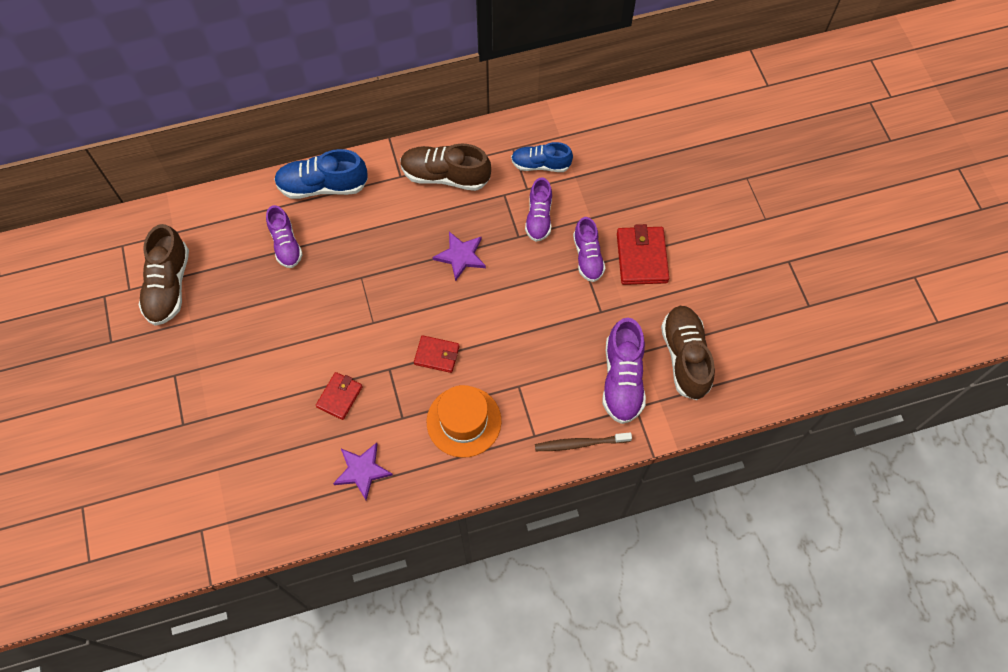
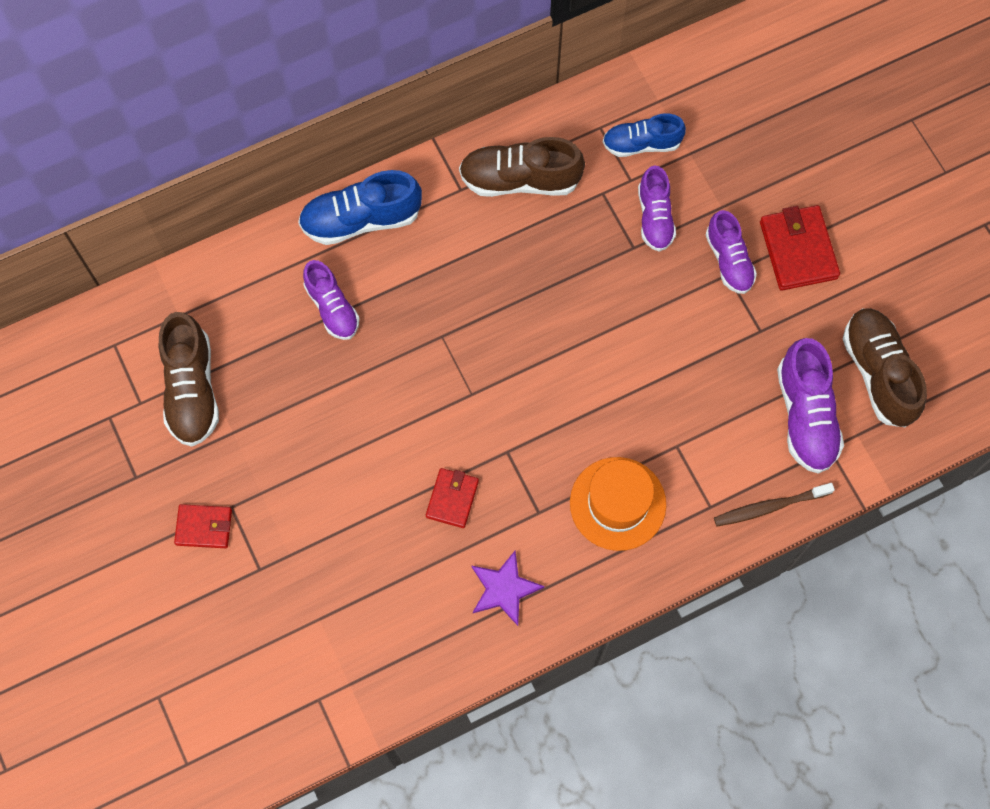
camera: 10 degrees left, 5 degrees up
(437, 355) = (564, 423): red wallet -> red wallet (204, 527)
(460, 256) = (565, 286): purple star -> none

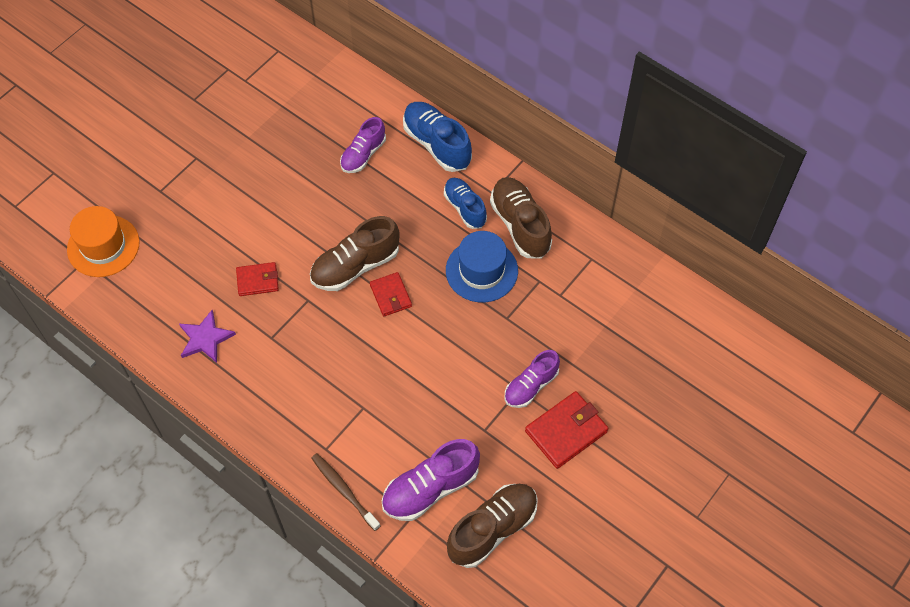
camera: 65 degrees right, 10 degrees down
(192, 389) = (267, 103): brown shoe -> brown shoe (355, 266)
(204, 527) = (176, 149): red wallet -> red wallet (390, 296)
(560, 246) = (481, 270): none -> blue hat
(617, 503) = (300, 385): orange hat -> orange hat (103, 246)
(641, 144) = (593, 291): blue shoe -> blue shoe (465, 208)
(654, 217) = (538, 322): purple shoe -> none

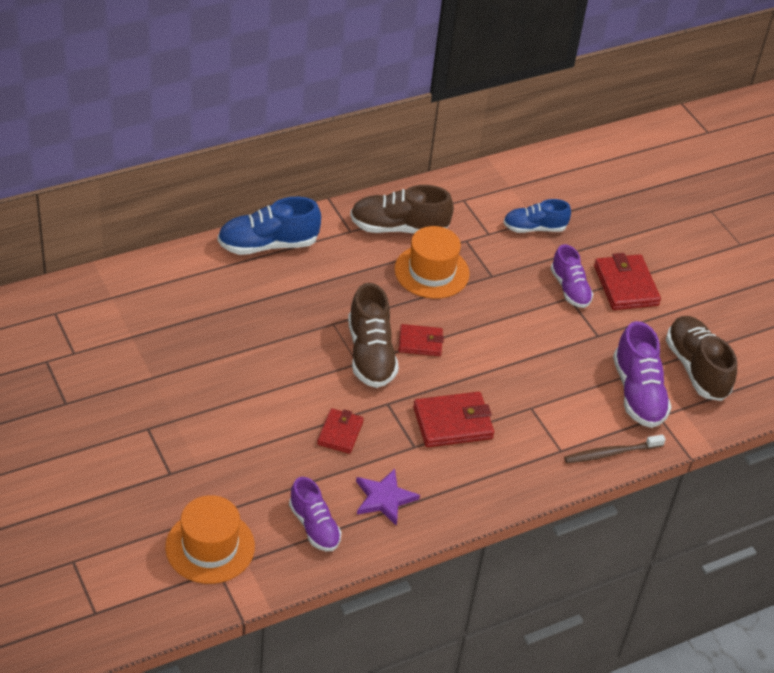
camera: 70 degrees left, 15 degrees down
(312, 355) = (453, 423): none -> red wallet
(363, 154) = (241, 299): purple shoe -> purple shoe (314, 526)
(465, 208) = (355, 255): blue shoe -> blue shoe (534, 228)
(481, 270) = (431, 271): blue hat -> orange hat

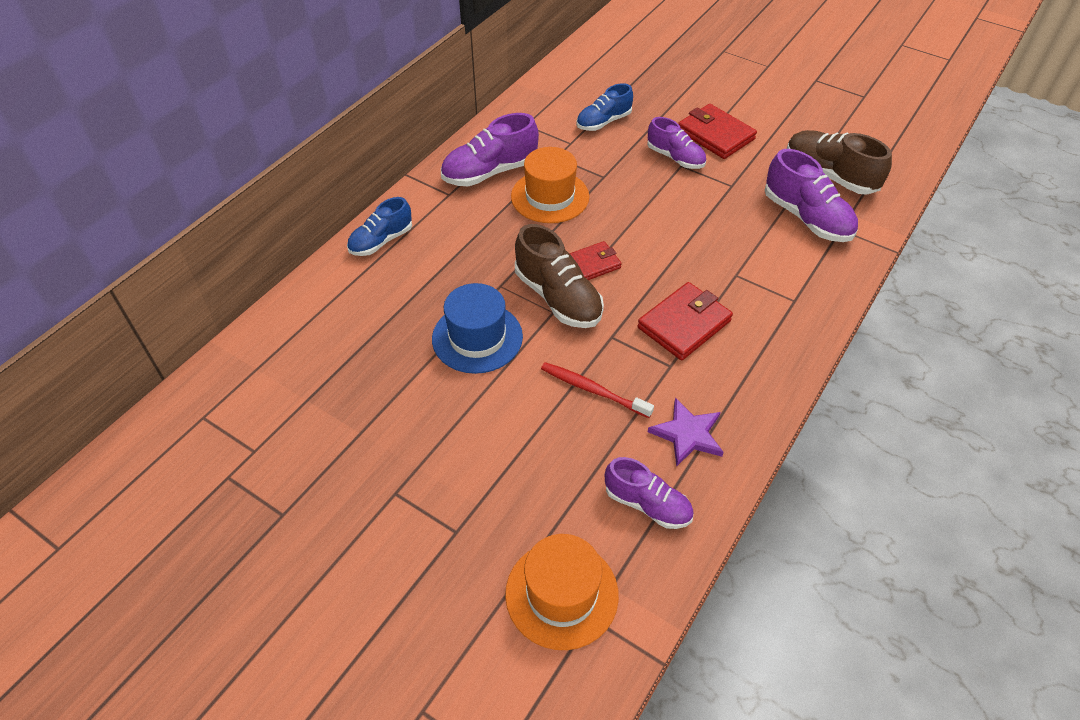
camera: 25 degrees left, 5 degrees up
(268, 244) = (381, 241): blue shoe -> blue shoe, size x0.66
(285, 353) = (477, 337): none -> blue hat
(340, 433) = (592, 390): red wallet -> red toothbrush
(399, 228) = (490, 172): brown shoe -> purple shoe
(610, 453) = (835, 281): brown toothbrush -> none

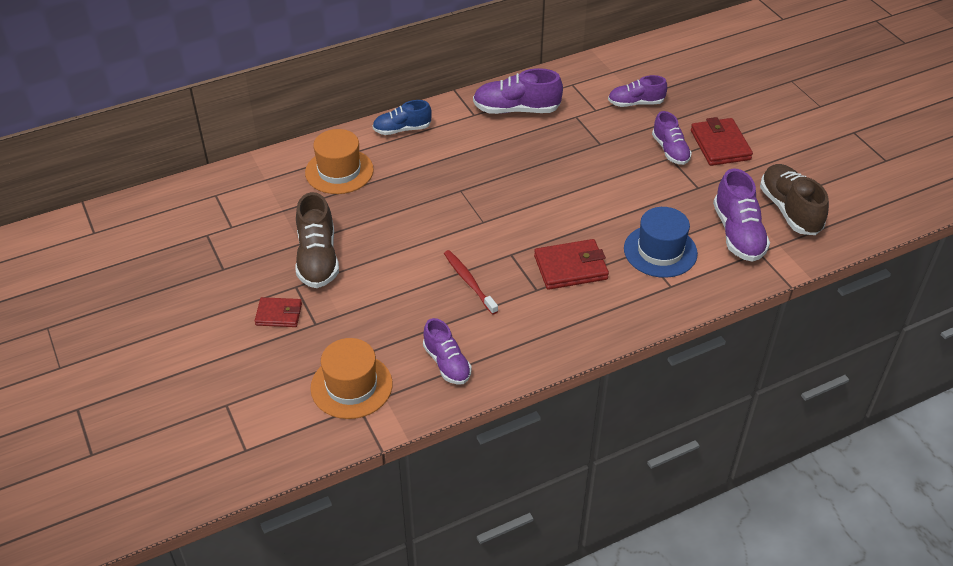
camera: 30 degrees right, 5 degrees down
(477, 337) = (418, 217): blue hat -> blue hat (660, 251)
(550, 196) = (546, 143): orange hat -> orange hat (339, 171)
(558, 297) = (494, 214): brown shoe -> brown shoe (317, 259)
(593, 264) = (538, 202): red wallet -> red wallet (279, 314)
(603, 122) = (635, 103): blue shoe -> purple shoe
(687, 434) = (511, 336): purple star -> none

